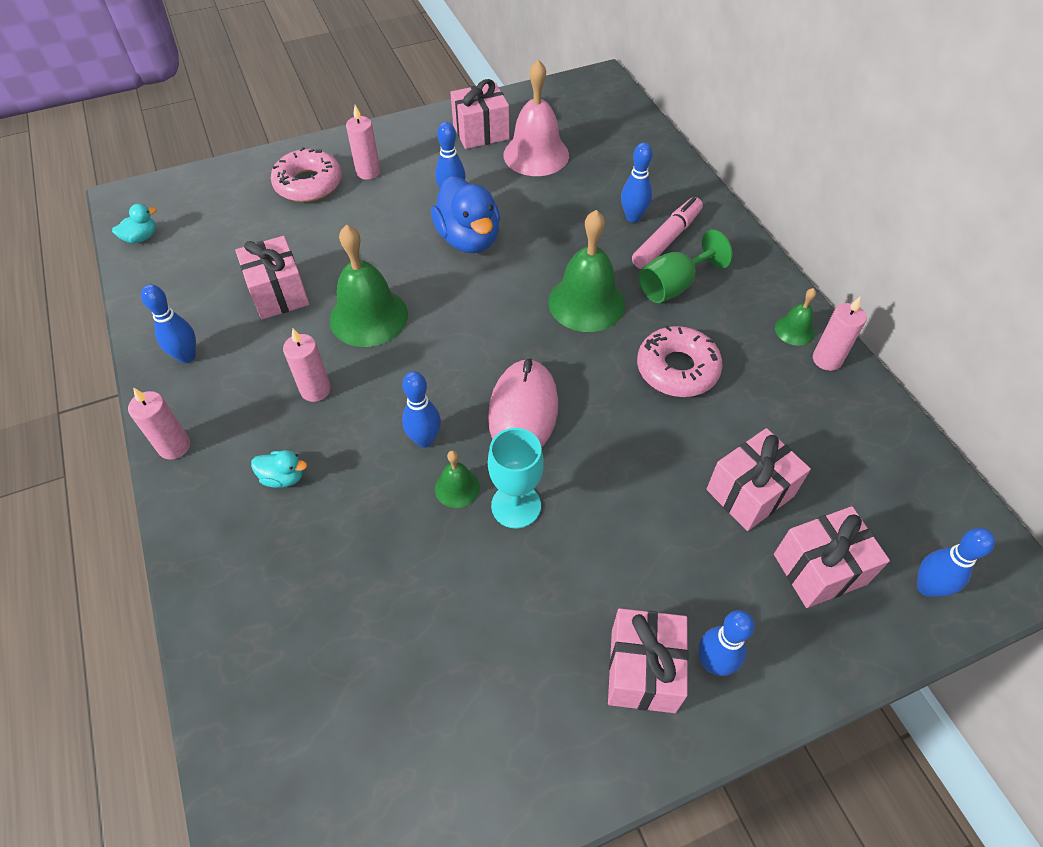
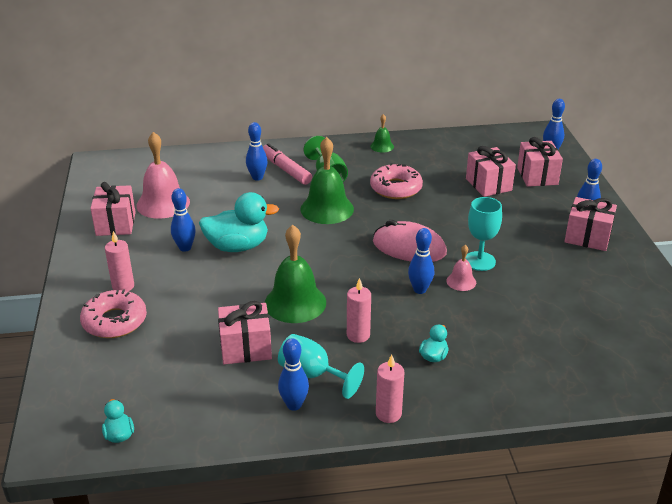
camera: 75 degrees left, 20 degrees down
(238, 361) = (312, 375): none -> turquoise goblet
(457, 487) = (461, 281): green bell -> pink bell
(469, 239) = (237, 246): blue duck -> turquoise duck
(827, 359) = (407, 142): pink candle -> none

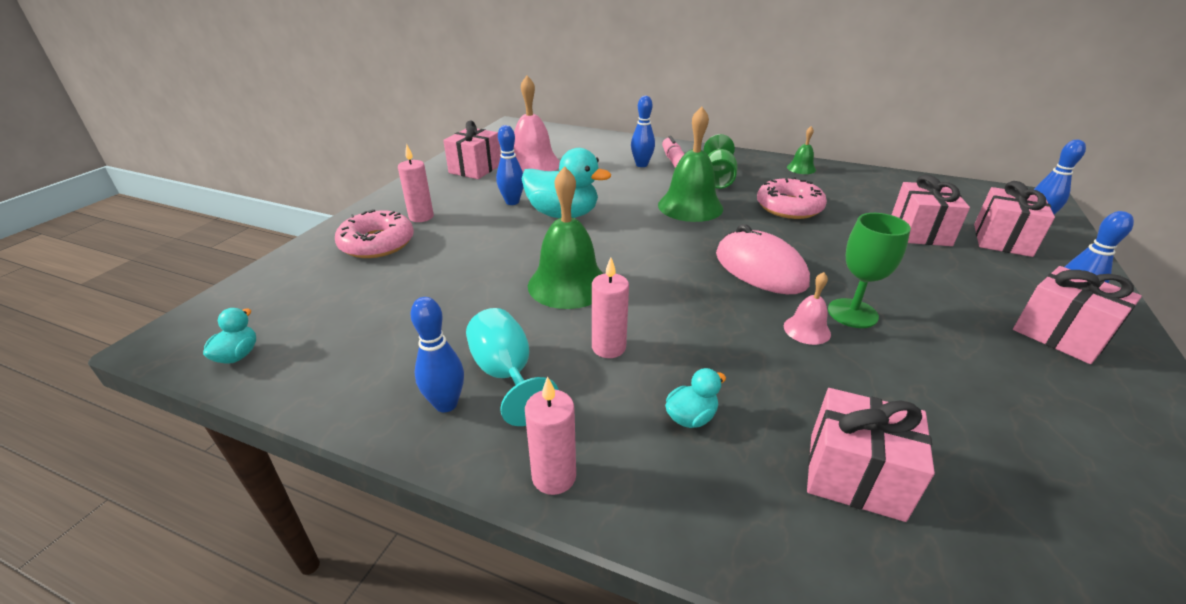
camera: 30 degrees right, 0 degrees up
(246, 348) = (466, 313): pink gift -> pink gift (855, 476)
(420, 290) = (738, 321): blue bowling pin -> none
(479, 261) = (852, 313): turquoise goblet -> green goblet

